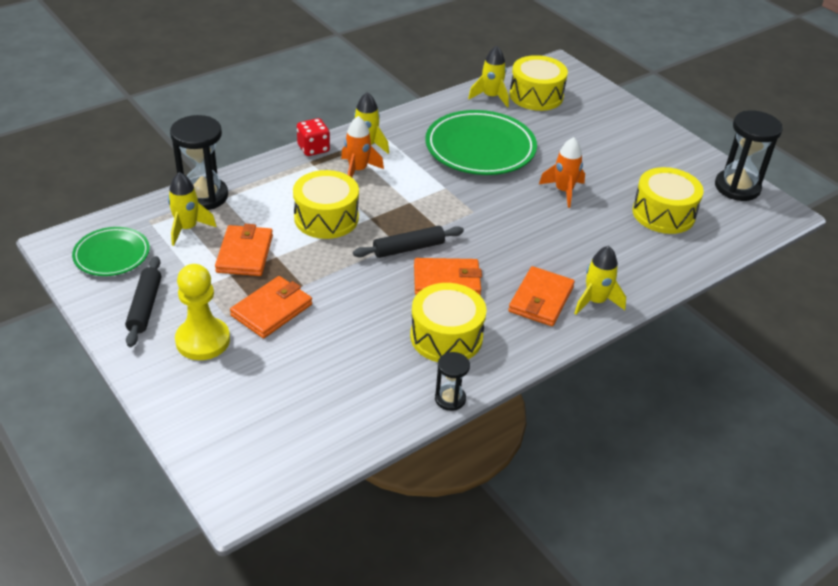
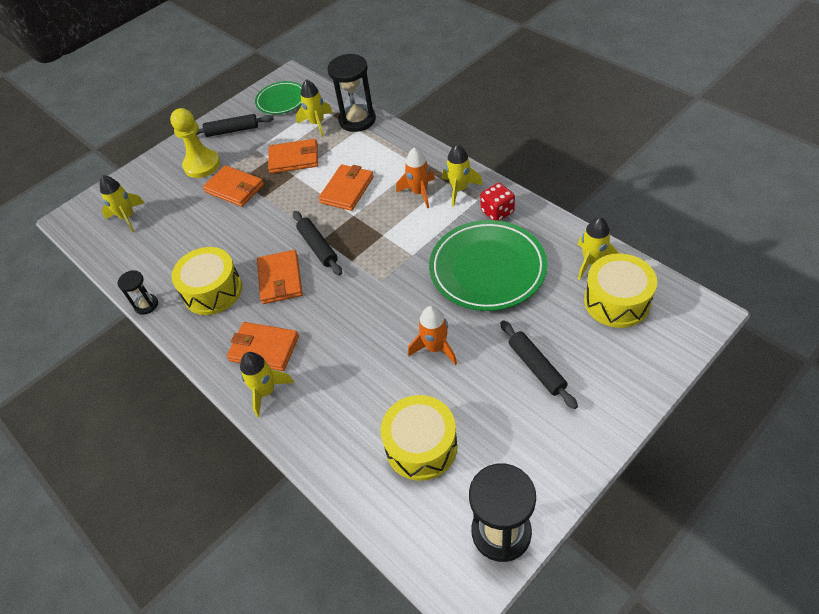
camera: 90 degrees right, 10 degrees up
(273, 423) = (127, 217): none -> yellow rocket
(313, 148) = (442, 159): red dice -> red dice (497, 212)
(326, 218) = (347, 190): yellow drum -> orange wallet
(594, 144) = (536, 367): none -> black rolling pin

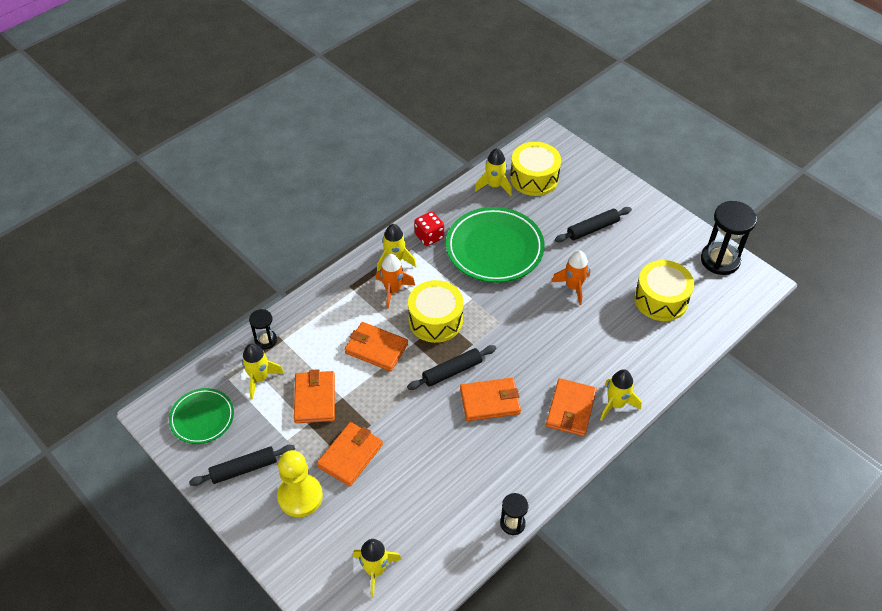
camera: 95 degrees left, 0 degrees up
(213, 291) = (499, 460): yellow drum -> yellow drum (435, 320)
(232, 130) = (244, 469): black rolling pin -> black rolling pin turned 75 degrees clockwise
(357, 120) = (266, 340): black hourglass -> black hourglass, size x0.53

